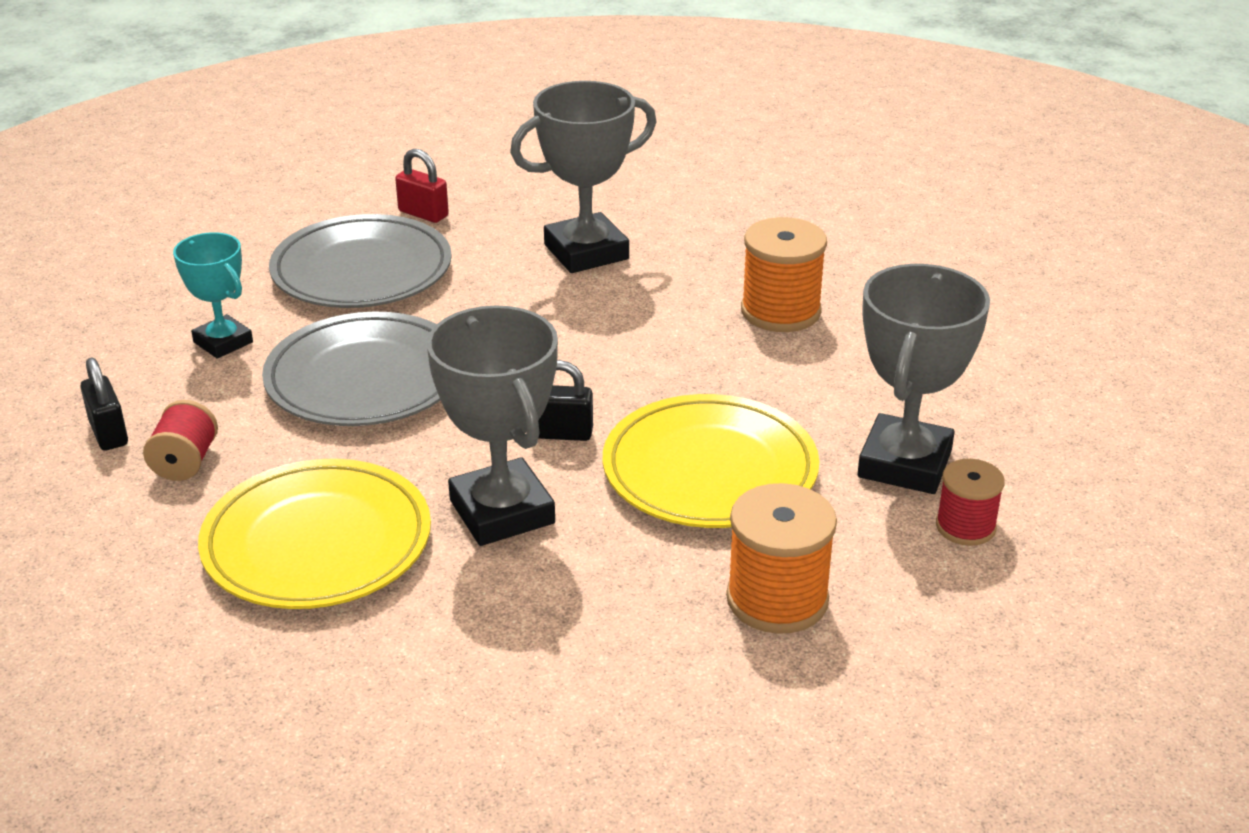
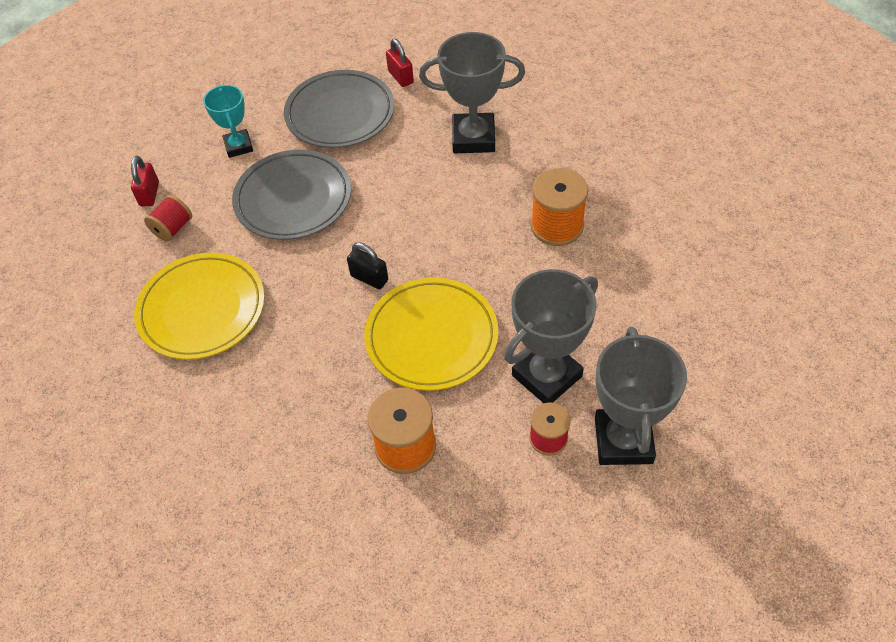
camera: 30 degrees right, 20 degrees up
(109, 433) = (149, 194): black padlock -> red padlock
(501, 512) = (303, 324): grey trophy -> grey trophy (623, 440)

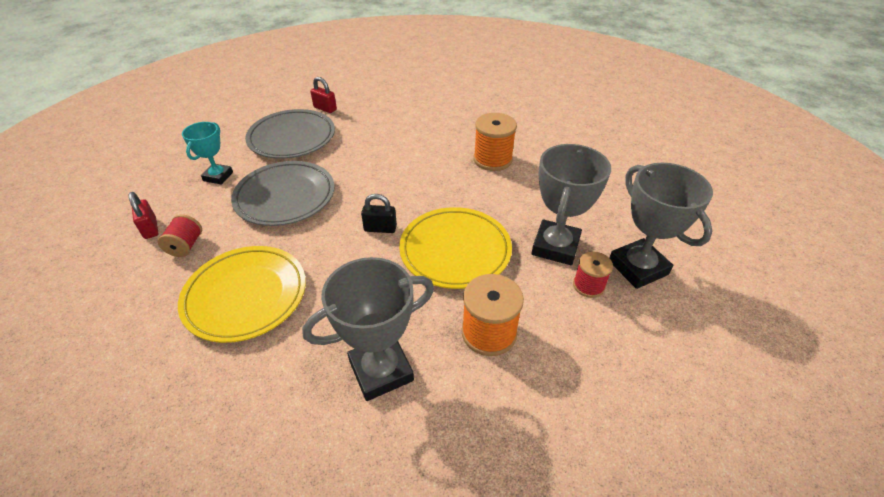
camera: 30 degrees left, 10 degrees down
(238, 146) = (218, 176): turquoise trophy -> turquoise trophy turned 60 degrees clockwise
(473, 138) = (400, 128): grey trophy -> grey trophy (381, 371)

